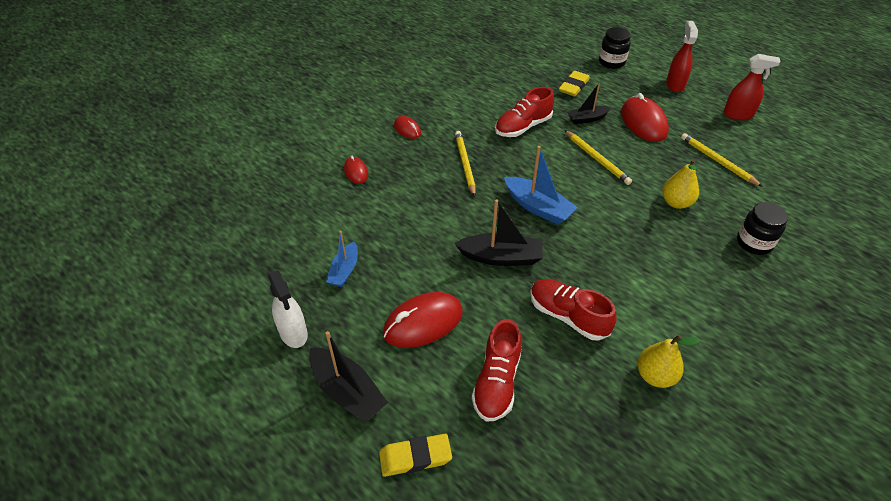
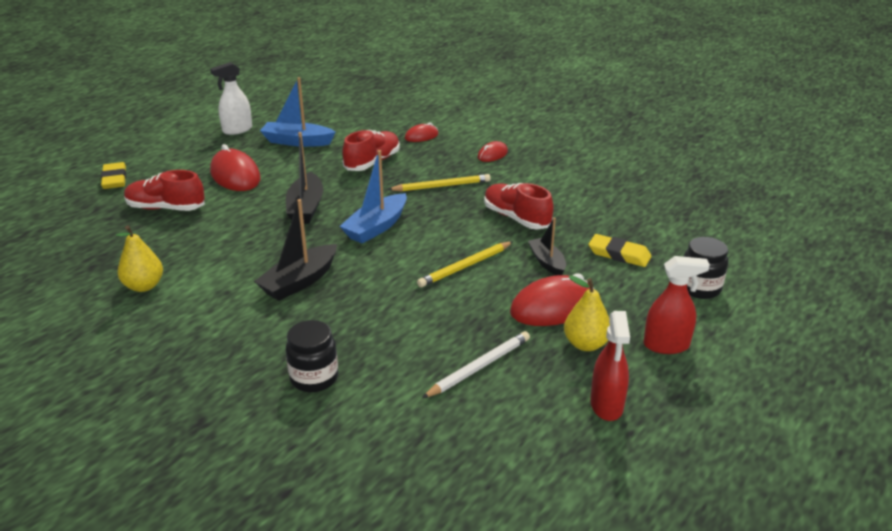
camera: 85 degrees right, 15 degrees down
(344, 270) = (297, 142): blue boat -> blue boat, size x1.56
(347, 391) = (179, 152): black boat -> black boat (300, 281)
(568, 316) = (226, 242): red shoe -> red shoe (372, 162)
(676, 202) = (389, 321): yellow pear -> yellow pear (585, 344)
(718, 161) = (479, 367): yellow pencil -> white pencil

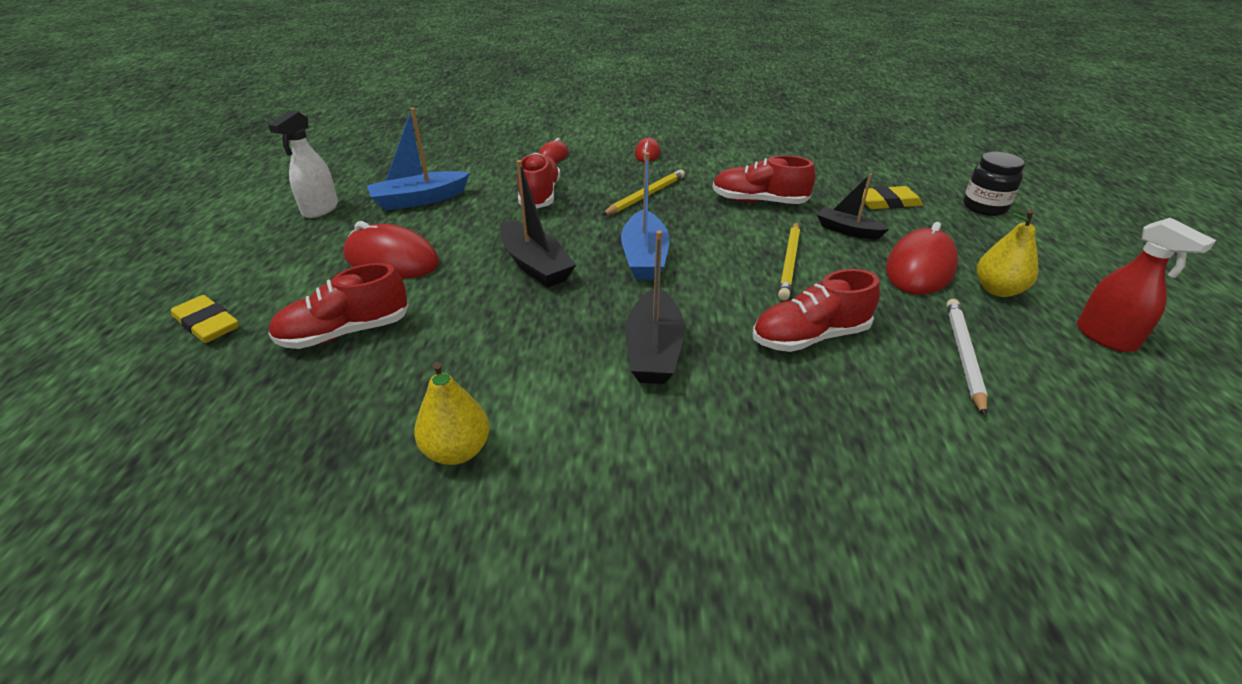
camera: 35 degrees left, 5 degrees up
(314, 378) = (846, 457): black jar -> none
(399, 314) = (810, 337): none -> red shoe
(666, 345) = (1047, 263): red spray bottle -> none

